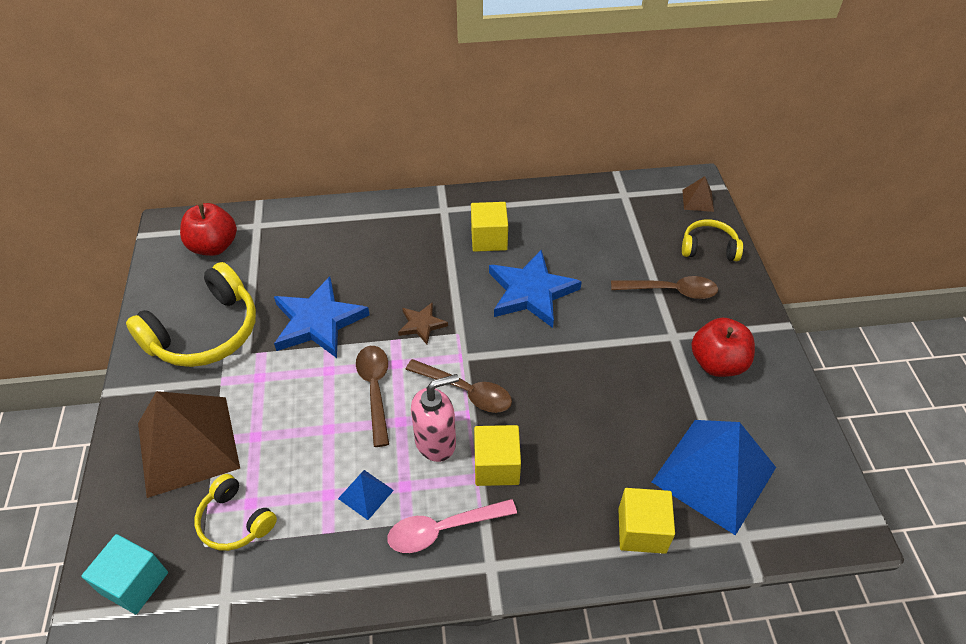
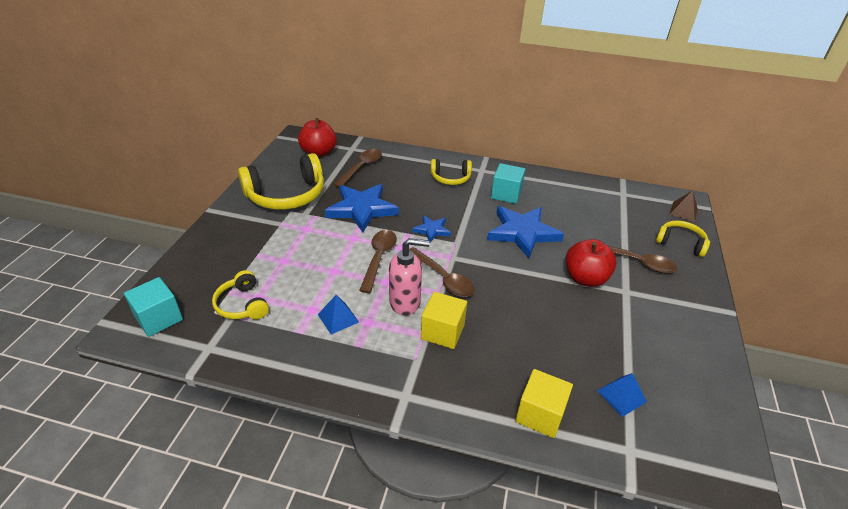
camera: 20 degrees right, 10 degrees down
(188, 445) = (239, 252): brown pyramid -> none
(285, 254) = (361, 168): none -> brown spoon
(410, 235) = (450, 178): none -> yellow headphones
(422, 324) = (432, 230): brown star -> blue star
(443, 529) = (382, 359): pink spoon -> none
(489, 239) = (506, 194): yellow cube -> turquoise cube
(714, 474) = (621, 396): blue pyramid -> blue pyramid, size x0.43
(717, 363) = (656, 320): red apple -> red apple (585, 278)

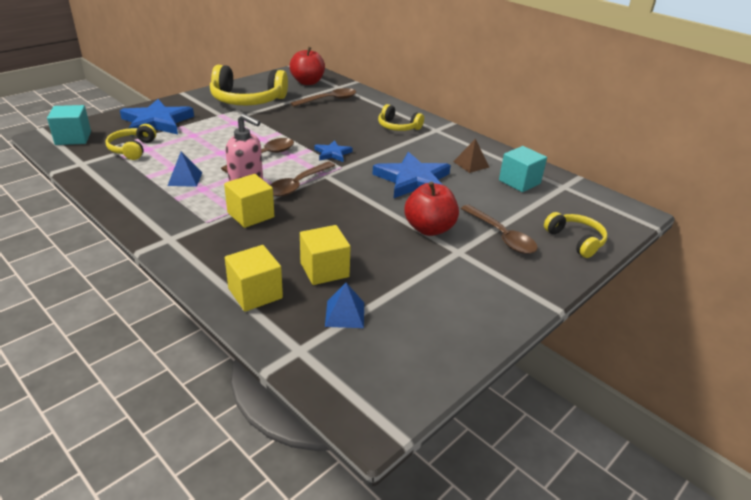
camera: 30 degrees right, 5 degrees down
(361, 209) = (293, 124): blue star -> blue star (157, 122)
(443, 278) = (298, 184): brown spoon -> brown spoon turned 45 degrees clockwise
(506, 194) = (435, 151): turquoise cube -> turquoise cube (519, 182)
(561, 360) = (324, 270): none -> yellow cube
(683, 211) = (617, 220): brown pyramid -> brown pyramid (471, 164)

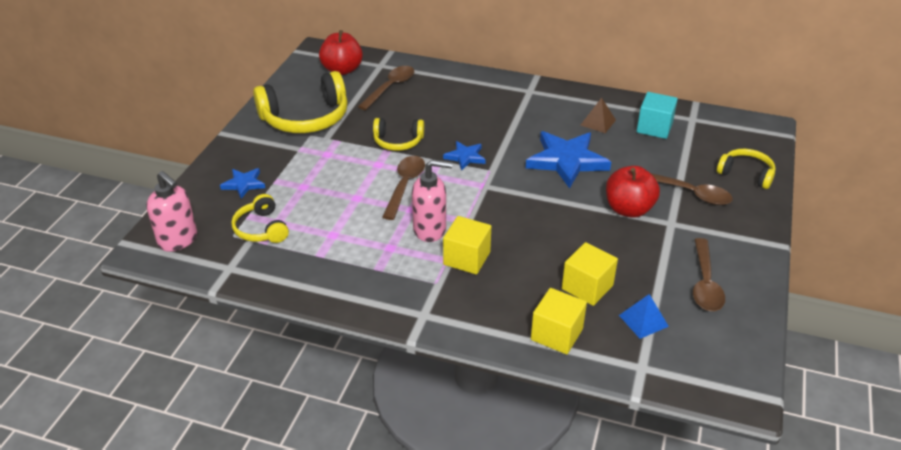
camera: 25 degrees left, 5 degrees up
(73, 138) = (178, 240): turquoise cube -> pink soap dispenser
(157, 122) = (244, 184): blue star -> blue star, size x0.51
(185, 179) = (359, 243): blue pyramid -> none
(298, 184) = (472, 206): brown spoon -> brown spoon (705, 283)
(398, 127) = (492, 100): yellow headphones -> yellow headphones (398, 141)

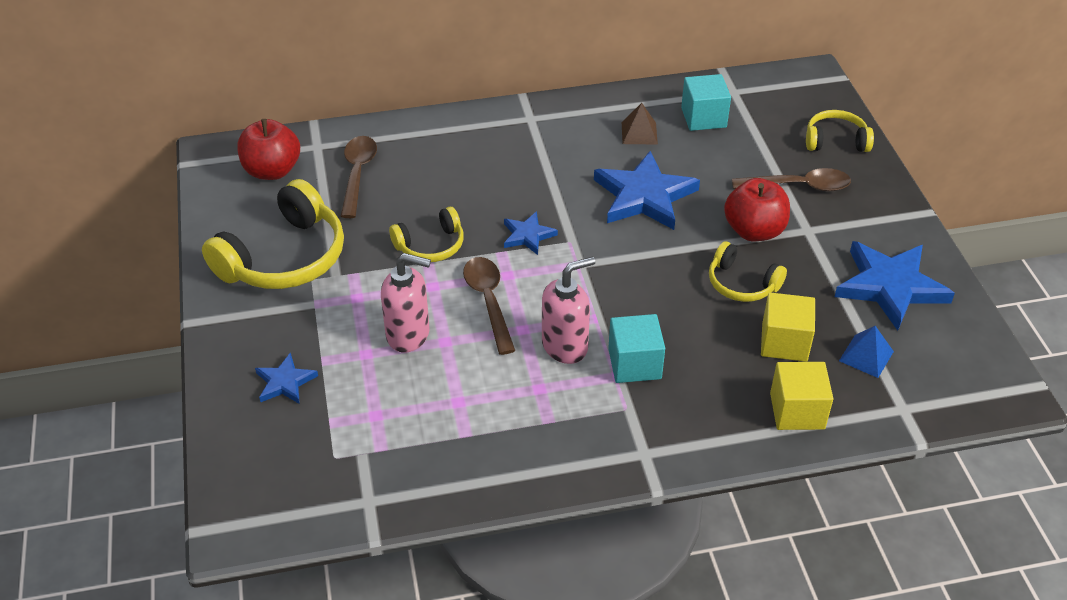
camera: 30 degrees left, 5 degrees up
(178, 240) = (268, 495): pink soap dispenser -> pink soap dispenser (408, 335)
(261, 229) = (363, 432): yellow headphones -> yellow headphones (742, 283)
(467, 258) = (634, 364): yellow cube -> turquoise cube
(705, 283) = (890, 286): brown spoon -> blue star

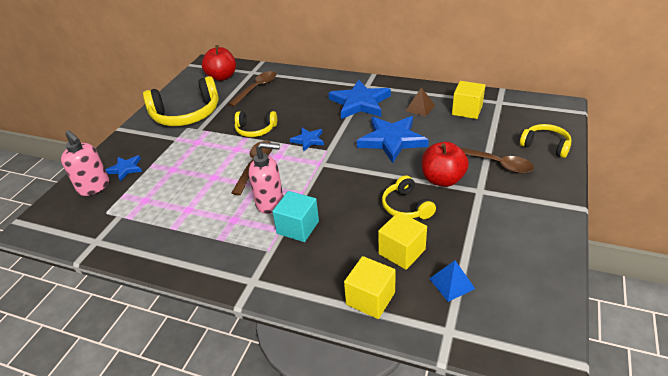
camera: 35 degrees right, 5 degrees down
(408, 335) = (201, 167): pink soap dispenser -> pink soap dispenser (94, 187)
(703, 118) = (467, 110): turquoise cube -> yellow cube
(890, 286) = (510, 245): blue star -> blue star (360, 103)

